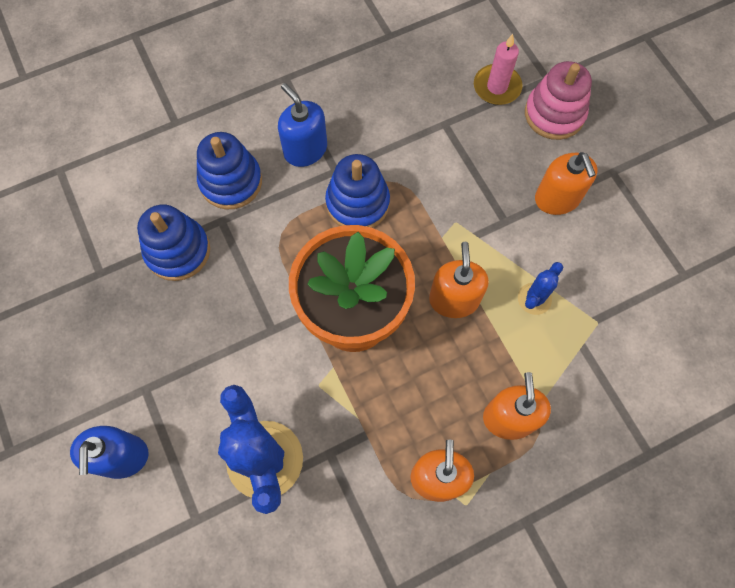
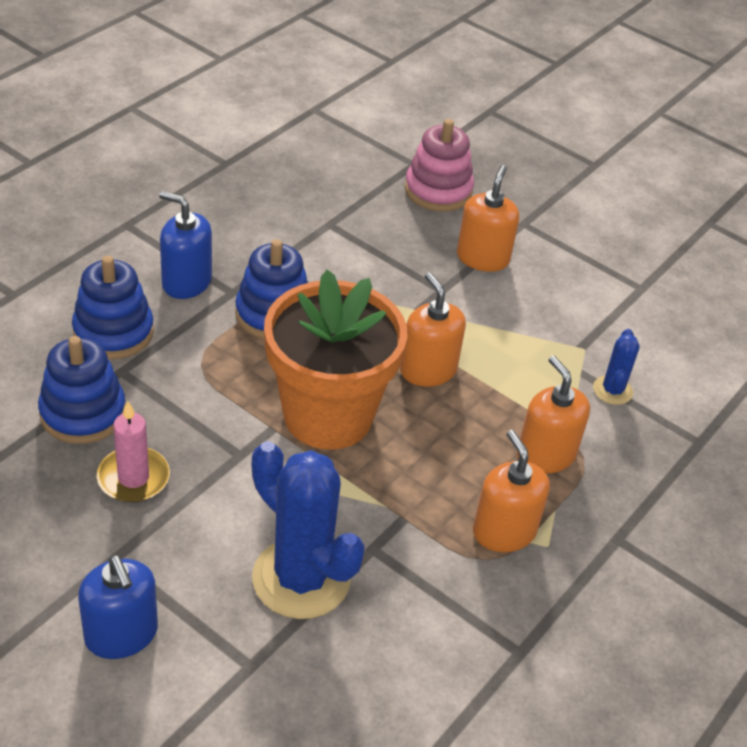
camera: 30 degrees left, 25 degrees down
(497, 87) = (366, 181): pink candle -> pink candle (133, 478)
(534, 299) = (510, 346): blue cactus -> blue cactus (612, 390)
(557, 198) = (482, 258): orange soap dispenser -> orange soap dispenser turned 120 degrees counterclockwise

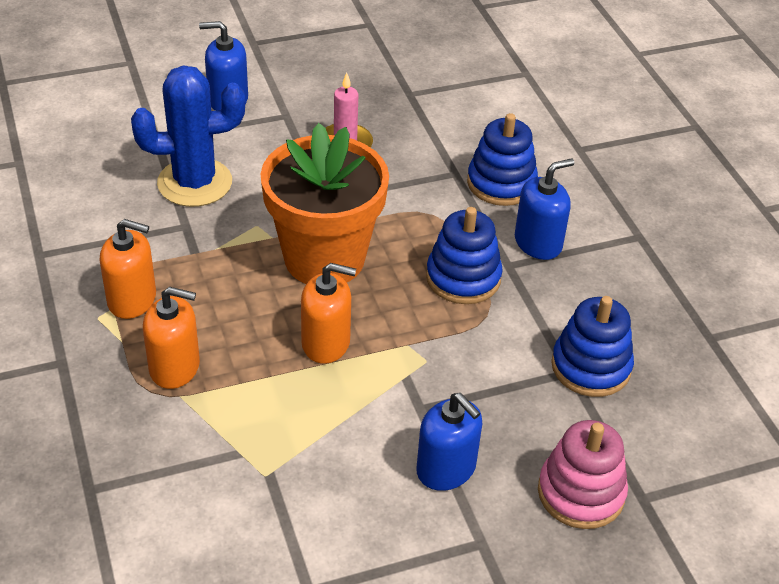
camera: 125 degrees right, 0 degrees up
(83, 413) = (424, 142): blue stacking toy -> blue stacking toy (590, 367)
(482, 258) = (446, 469): orange soap dispenser -> blue soap dispenser
(612, 390) = (199, 462): blue cactus -> none

